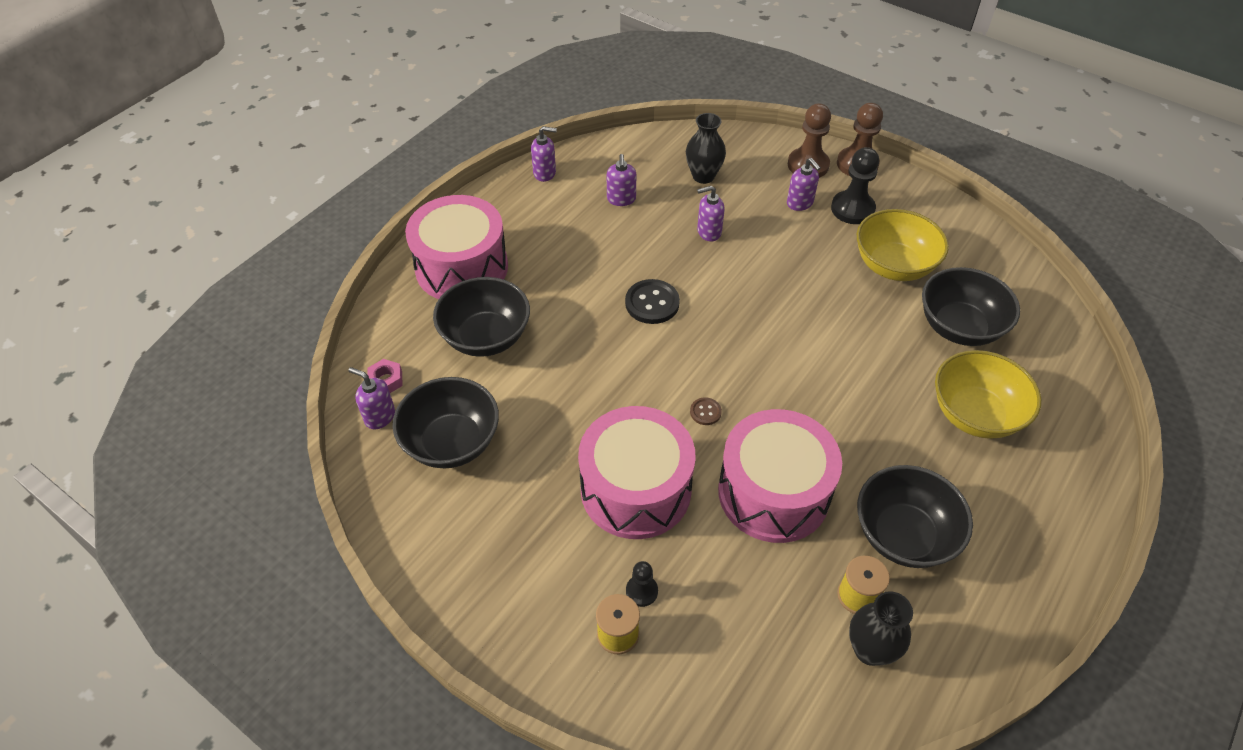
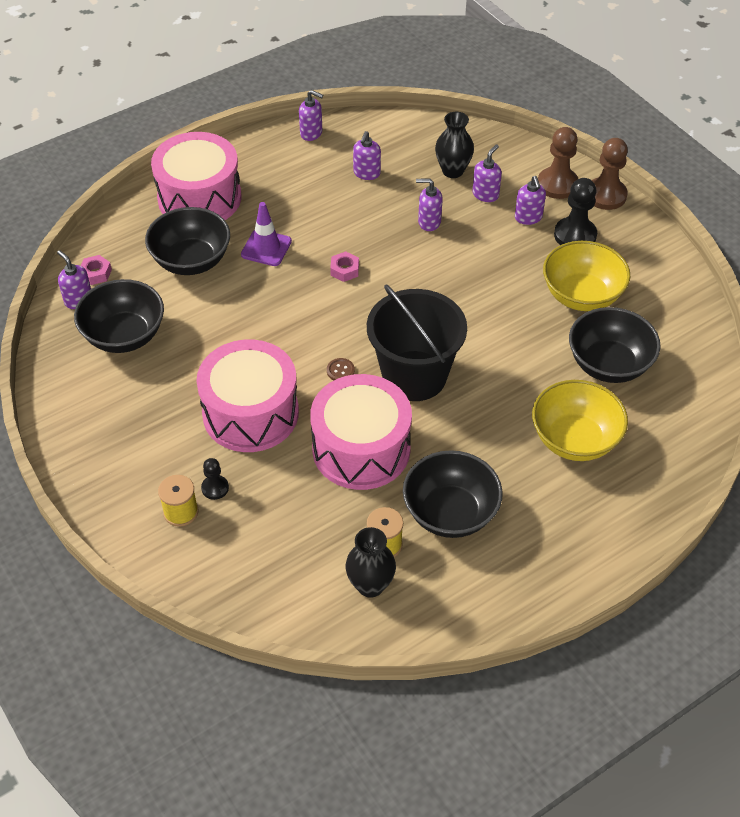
camera: 20 degrees right, 0 degrees up
(559, 302) = (266, 248): none -> purple traffic cone
(652, 303) = (344, 270): black button -> pink nut
(747, 191) = (485, 194): none -> purple soap dispenser
(783, 395) = (414, 376): none -> black bucket

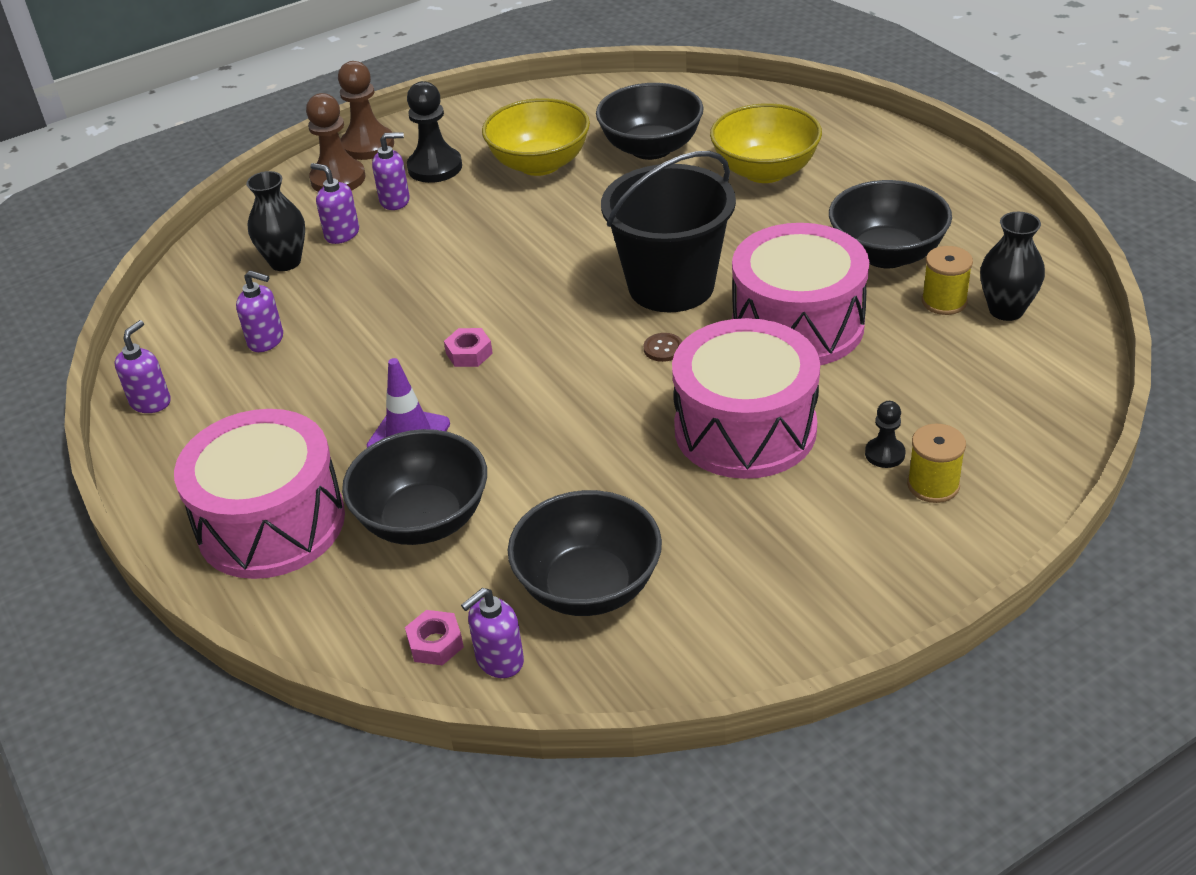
camera: 85 degrees left, 10 degrees down
(429, 222) = (385, 280): purple soap dispenser -> none

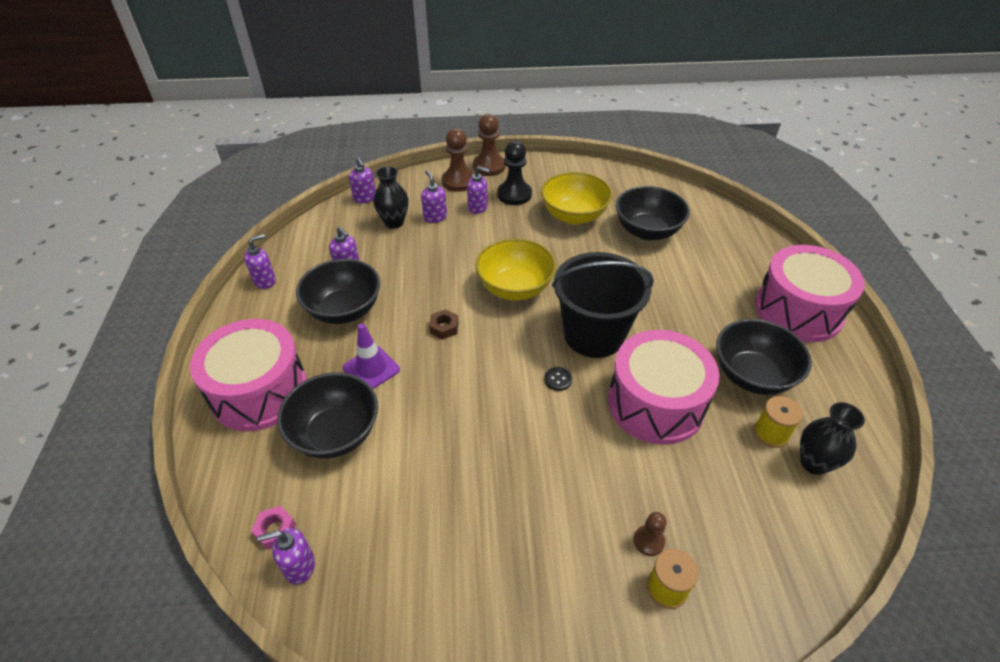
camera: 25 degrees right, 5 degrees up
(211, 248) = (365, 198): none -> purple soap dispenser
(469, 353) = (444, 327): pink nut -> brown nut
(588, 586) = (389, 540): black bowl -> black bowl (344, 310)
(663, 348) = (558, 379): brown button -> black button
(745, 429) = (568, 468): pink drum -> pink drum (798, 310)
(765, 171) = (709, 276): yellow bowl -> yellow bowl (515, 288)
(885, 454) = (649, 541): black pawn -> brown pawn

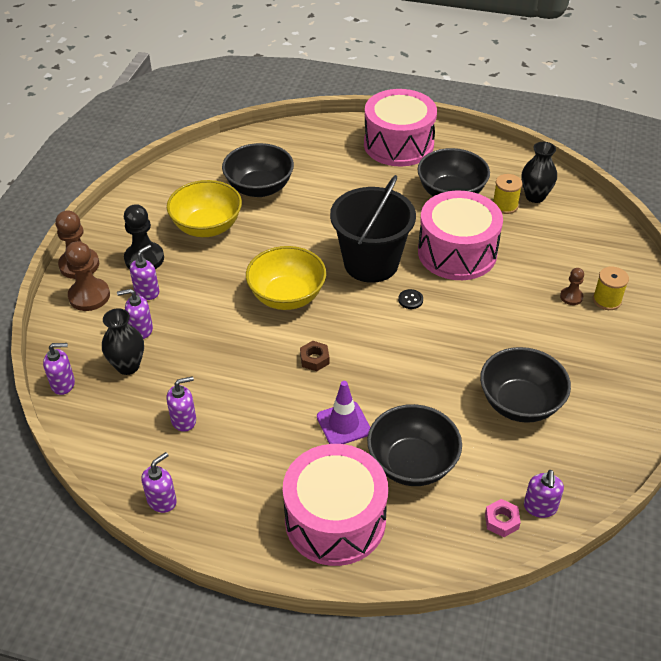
camera: 70 degrees left, 0 degrees up
(265, 280) = (162, 500): purple soap dispenser -> purple soap dispenser turned 60 degrees clockwise
(344, 310) = (250, 433): black bowl -> black bowl (520, 403)

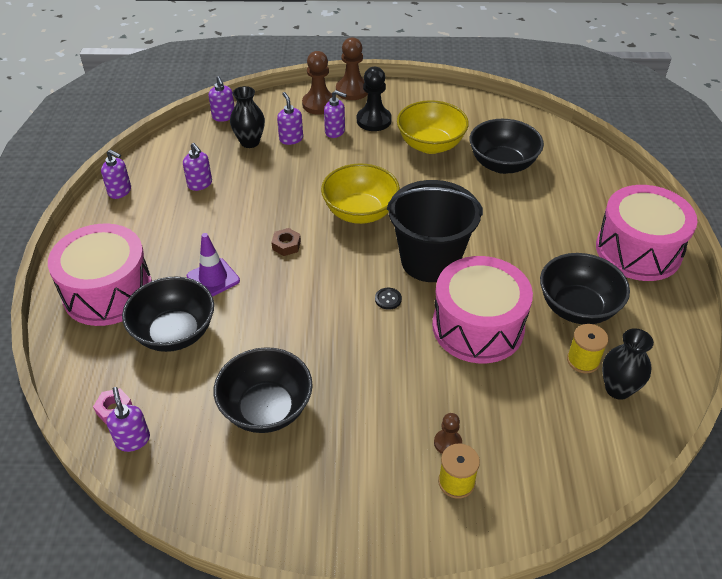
camera: 75 degrees right, 0 degrees up
(540, 507) = (133, 440): purple soap dispenser -> purple soap dispenser turned 75 degrees clockwise

